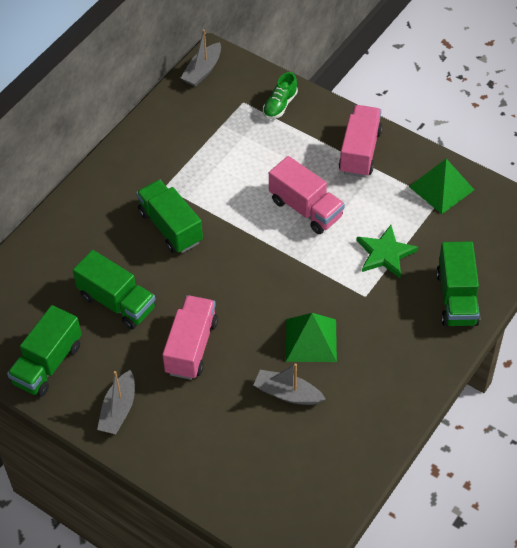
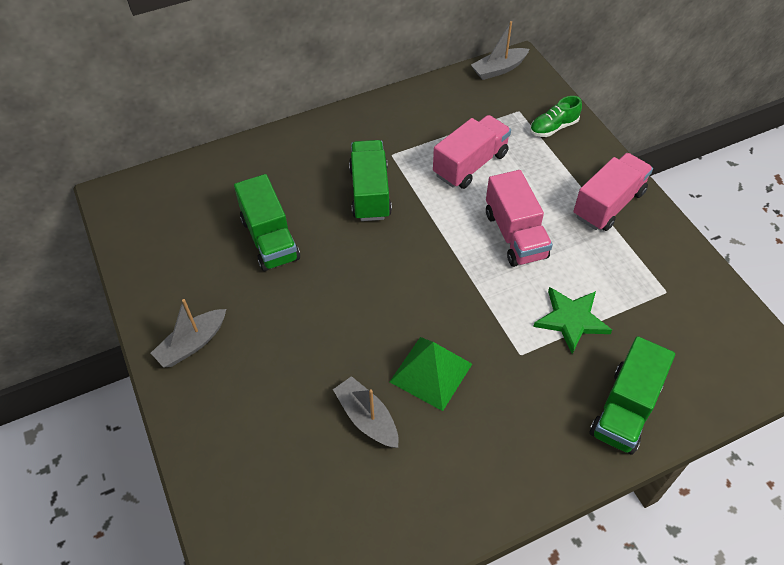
camera: 30 degrees right, 0 degrees up
(47, 364) = (165, 266): green truck -> none
(191, 347) = (306, 317): pink truck -> pink truck (470, 164)
(441, 188) = (678, 280): green pyramid -> none

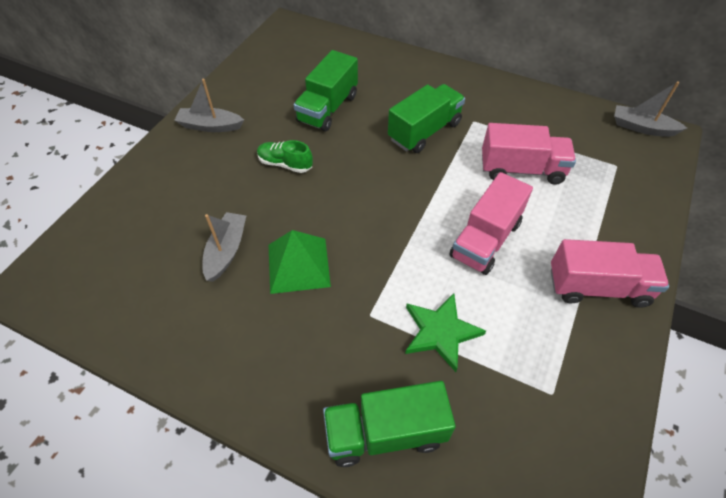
camera: 50 degrees right, 0 degrees up
(553, 127) = (630, 198): green shoe -> green shoe (285, 164)

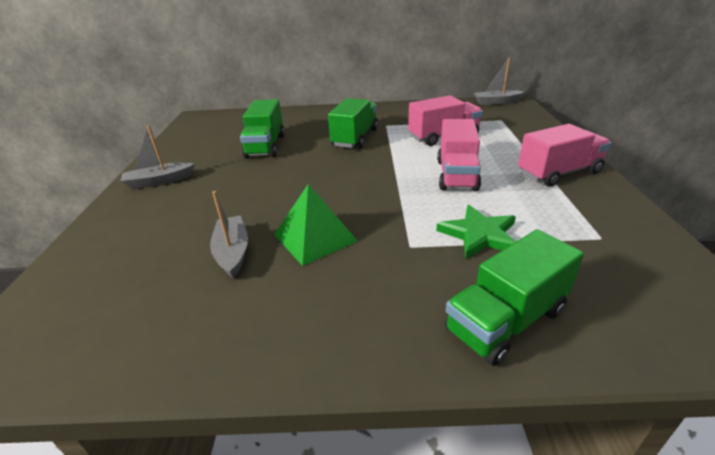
camera: 25 degrees left, 20 degrees down
(285, 164) = (251, 183): green shoe -> none

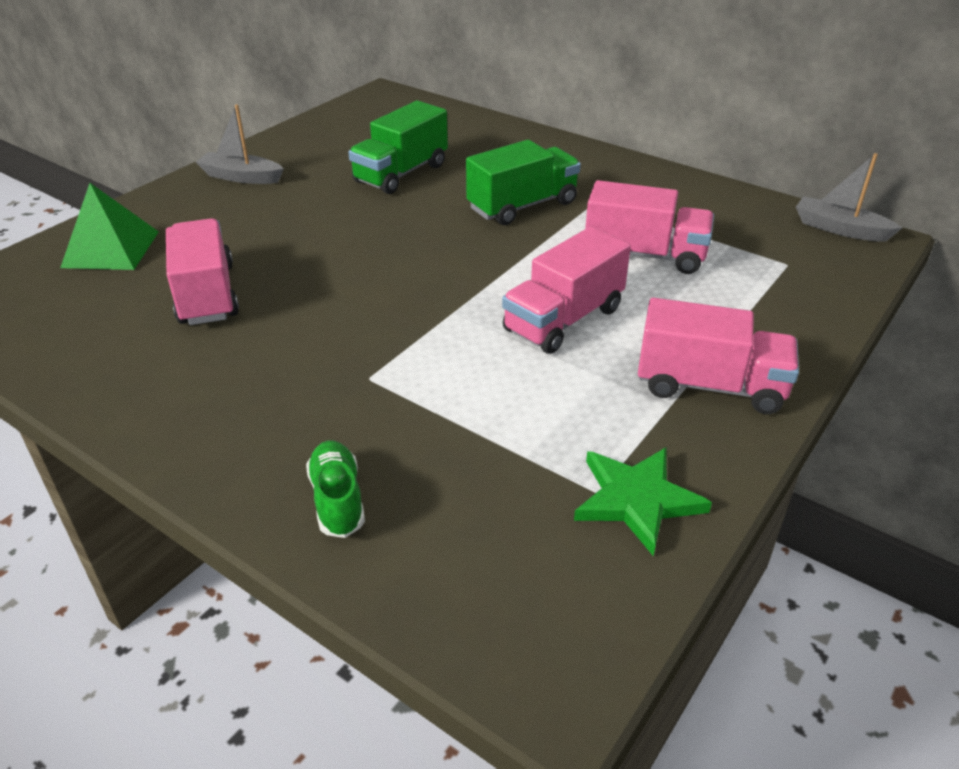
camera: 35 degrees right, 5 degrees up
(232, 252) = (207, 294): grey boat -> pink truck
(315, 237) = (294, 318): green pyramid -> green pyramid (110, 249)
(479, 234) = (460, 406): green star -> green star (637, 500)
(506, 320) = (337, 500): green truck -> green shoe

